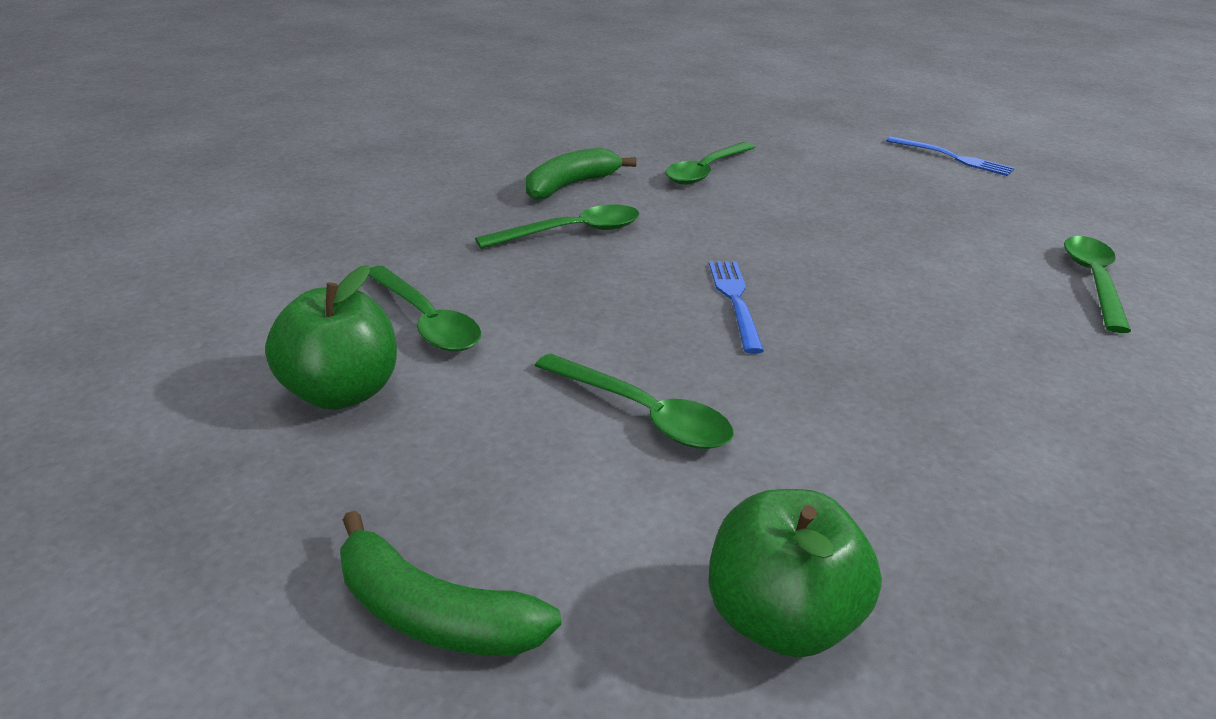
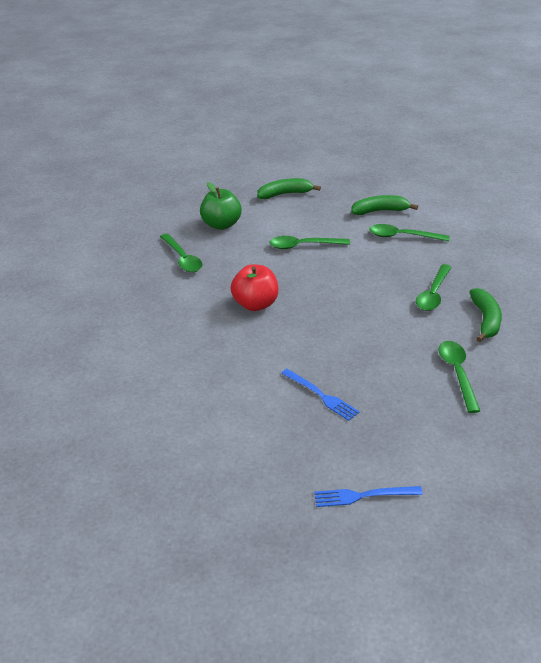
camera: 140 degrees right, 5 degrees up
(341, 392) = (380, 211): green apple -> green banana
(735, 301) = (332, 297): blue fork -> blue fork (321, 396)
(896, 358) = (255, 304): none -> red apple
(1093, 281) = (210, 398): green spoon -> green spoon (182, 258)

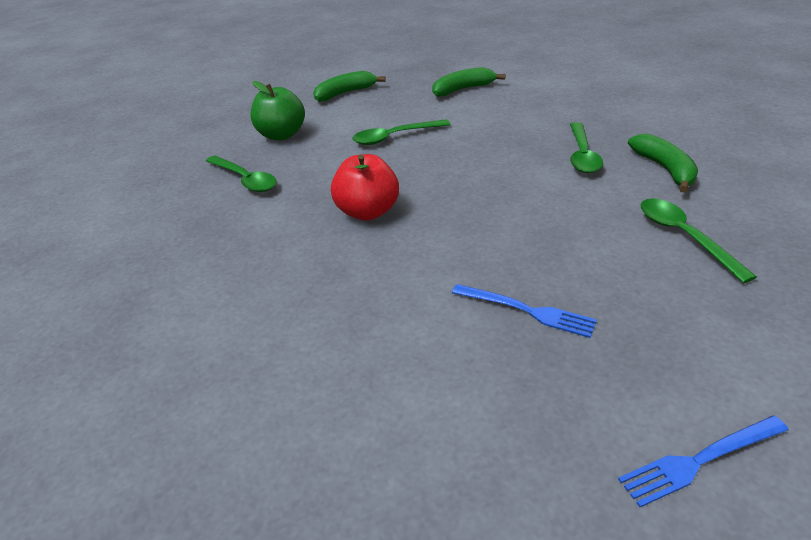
camera: 15 degrees left, 0 degrees up
(402, 236) = (504, 107): green spoon -> none

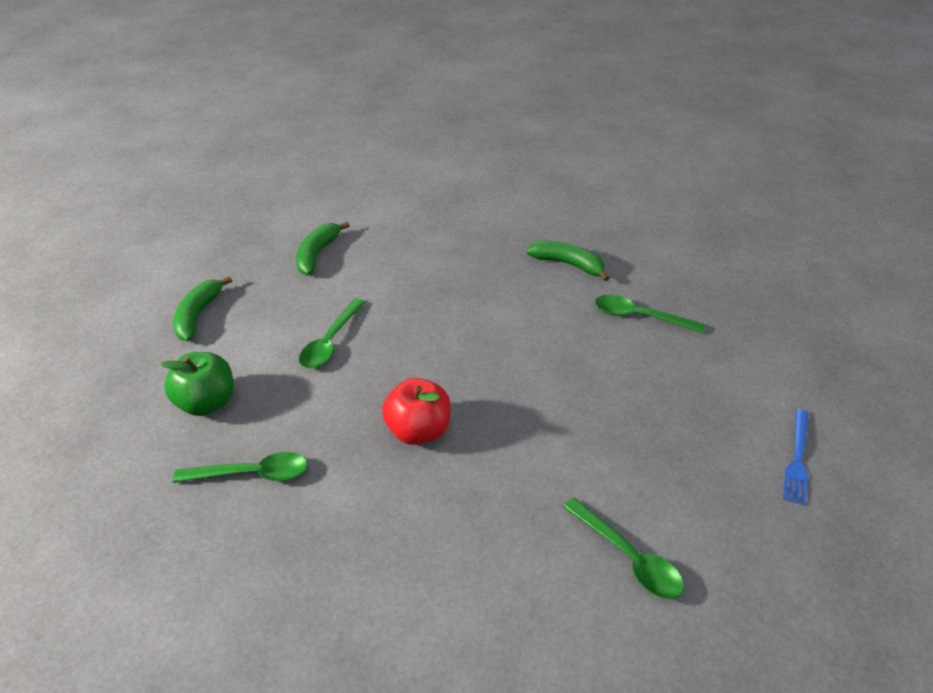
camera: 50 degrees left, 5 degrees up
(527, 311) = (627, 433): blue fork -> none
(582, 155) = (502, 279): green spoon -> green spoon (628, 557)

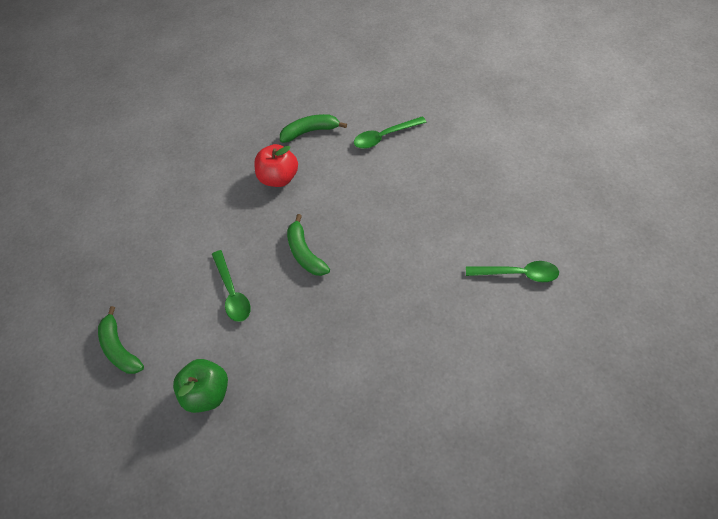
camera: 40 degrees left, 15 degrees up
(252, 474) = (291, 405): green spoon -> none
(317, 254) = (145, 243): green banana -> green banana (305, 253)
(419, 431) = (350, 300): red apple -> red apple (279, 178)
(797, 459) = (534, 160): blue fork -> none

